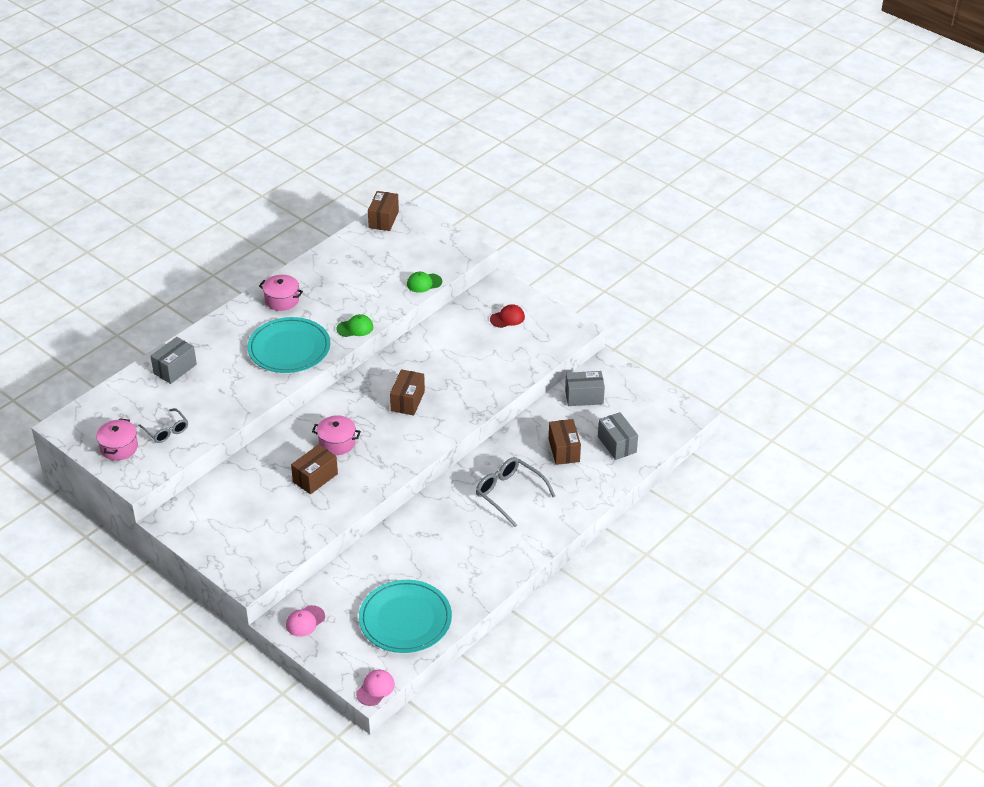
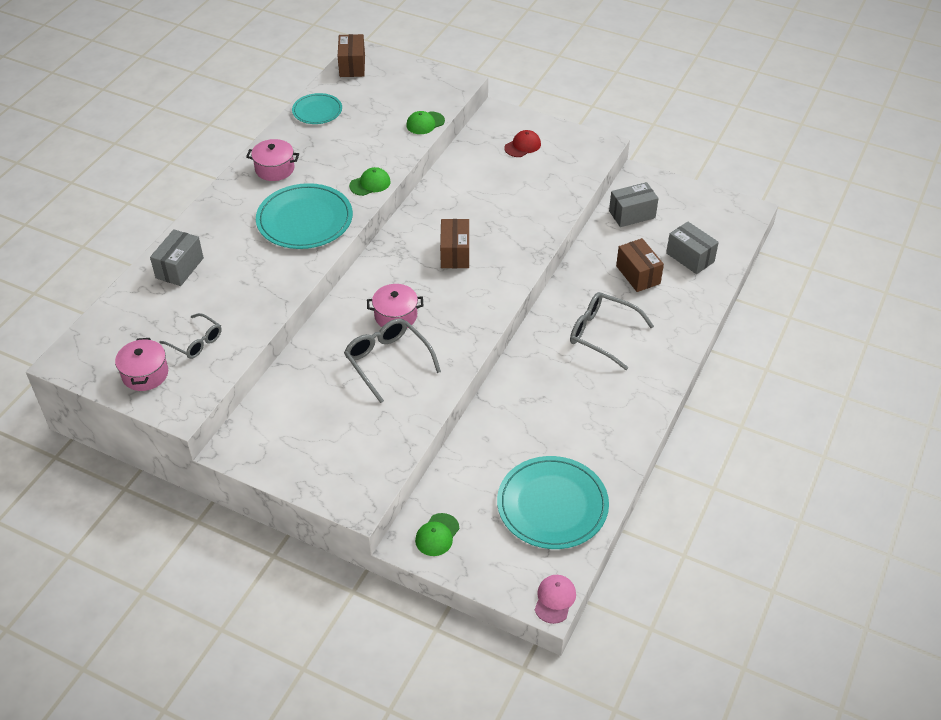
camera: 15 degrees left, 5 degrees up
(305, 621) = (437, 535): pink cap -> green cap
(315, 478) = (387, 361): brown box -> grey glasses
(337, 255) = (317, 111): none -> turquoise plate

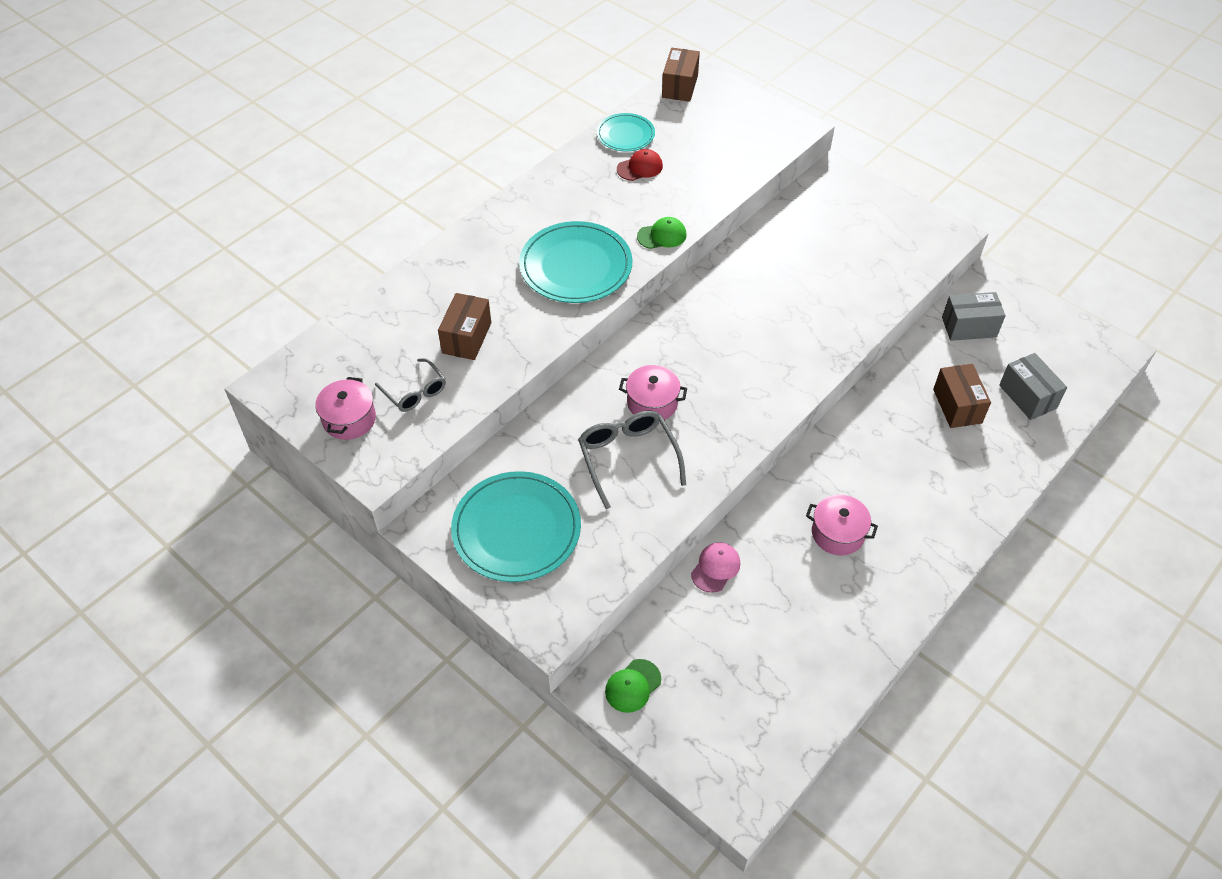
camera: 15 degrees right, 5 degrees up
(179, 268) = (422, 298): grey box -> none
(274, 169) = (559, 197): pink pot -> pink pot (837, 533)
(425, 123) = (745, 171): green cap -> none
(455, 254) = (741, 339): brown box -> brown box (466, 338)
(522, 146) = (856, 218): red cap -> red cap (640, 167)
(552, 505) = (778, 681): turquoise plate -> turquoise plate (516, 529)
(555, 599) = (750, 805): pink cap -> pink cap (715, 568)
(602, 334) = (894, 473): grey glasses -> none

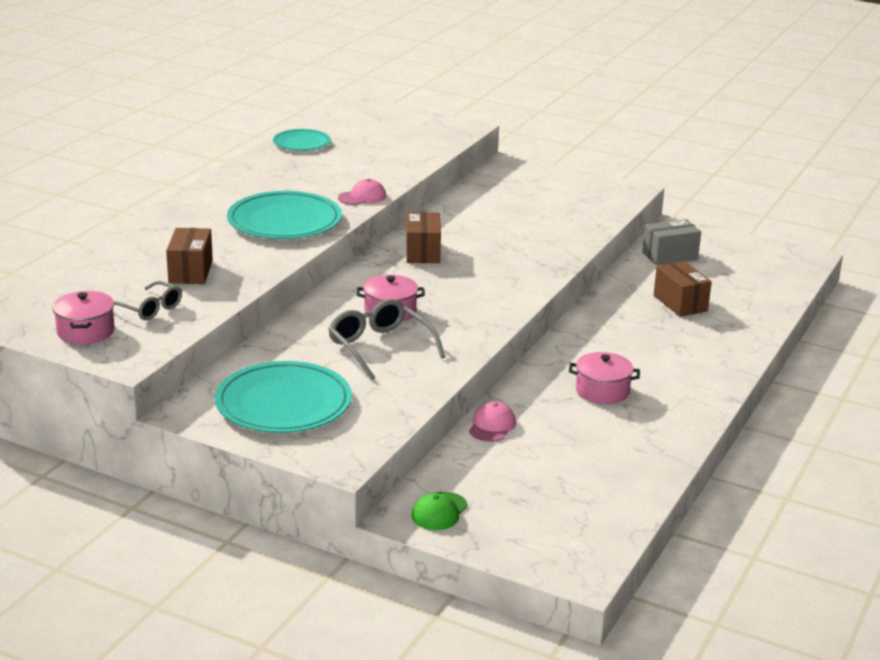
camera: 15 degrees left, 25 degrees down
(640, 167) = (324, 160): red cap -> none
(662, 235) = (362, 197): green cap -> pink cap
(680, 86) = (343, 113): brown box -> brown box (423, 252)
(1027, 396) = (741, 291): grey box -> none

